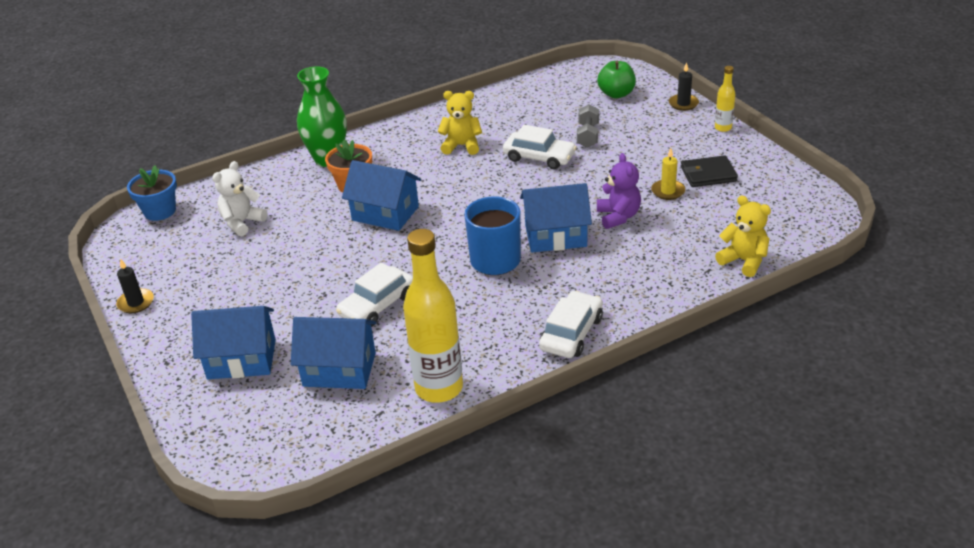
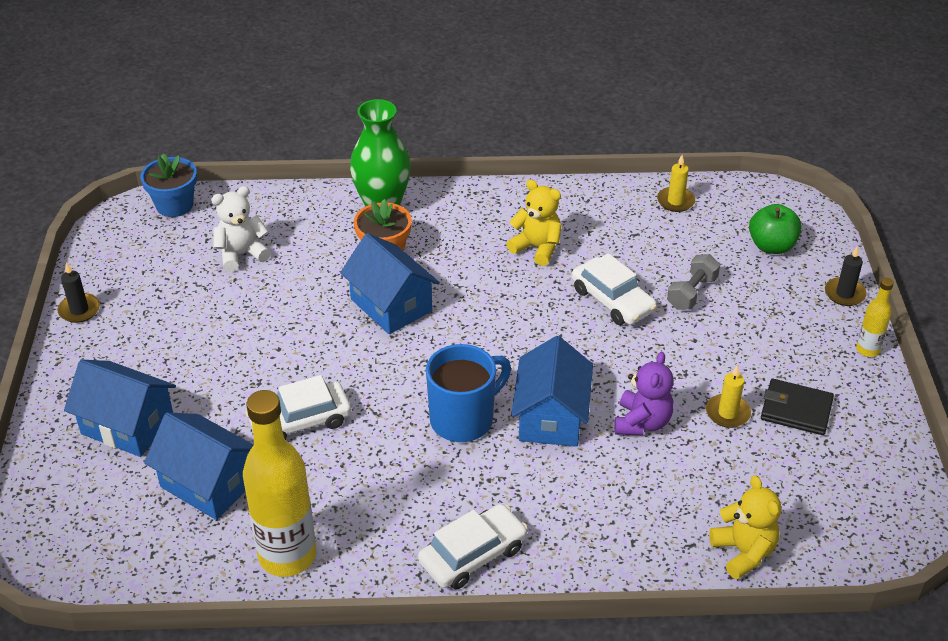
camera: 25 degrees right, 5 degrees up
(533, 90) = (675, 201): none -> yellow candle
(555, 236) = (551, 417): blue house -> blue house turned 75 degrees clockwise

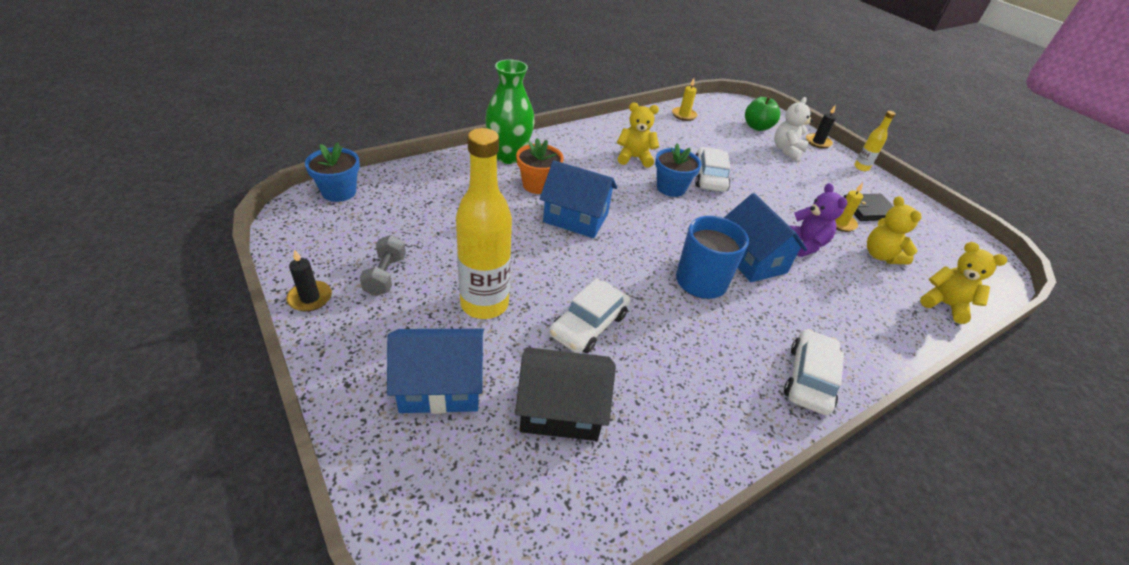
camera: 35 degrees left, 0 degrees up
(208, 483) = (561, 409): blue house -> black house
(241, 254) = (428, 213): white teddy bear -> white teddy bear (787, 150)
(287, 555) = (684, 445): yellow bottle -> yellow bottle (484, 304)
(544, 301) = (671, 188): none -> blue flower pot
(612, 300) = (709, 177): white car -> white car turned 105 degrees counterclockwise
(692, 293) = (746, 161): grey dumbbell -> grey dumbbell (385, 275)
(733, 470) = (881, 255): none -> yellow teddy bear

